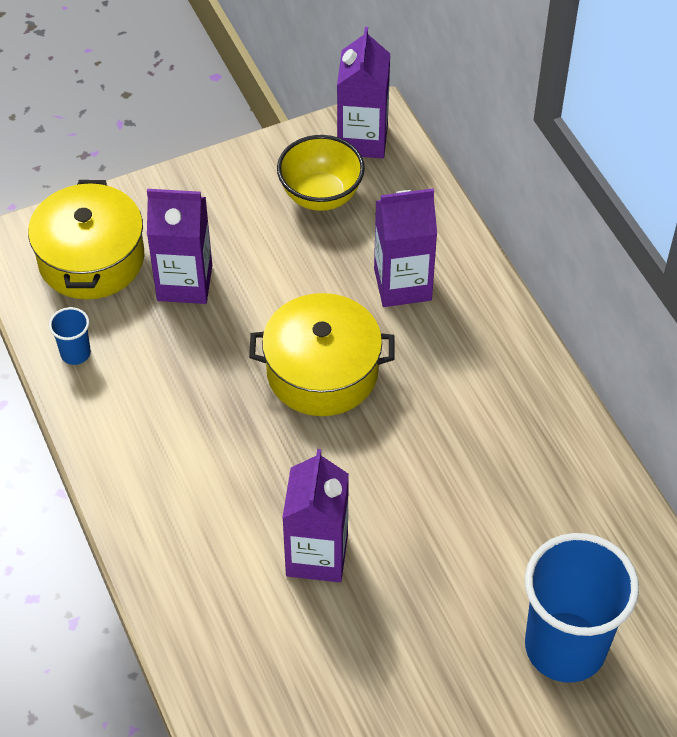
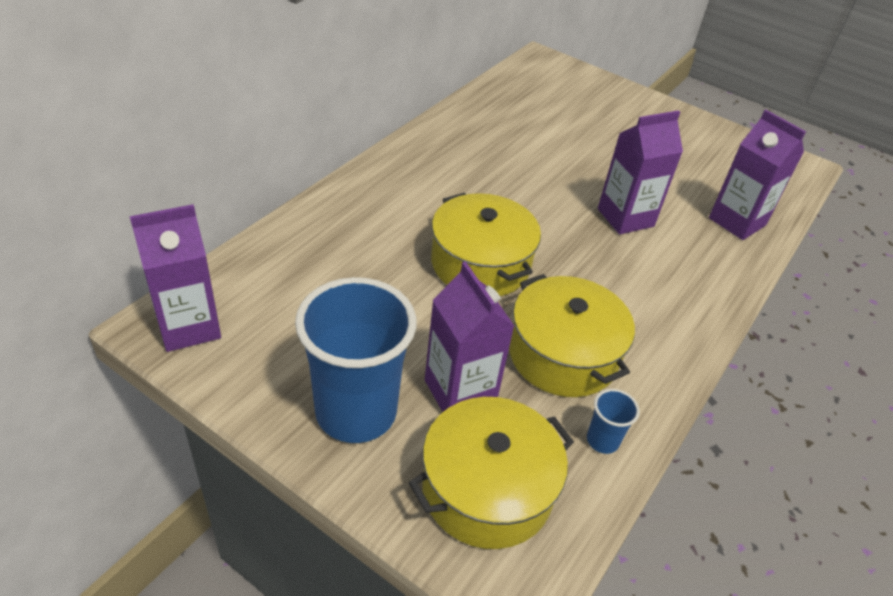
camera: 125 degrees left, 10 degrees down
(173, 376) = (563, 354): none -> yellow pot
(321, 196) = (285, 331): yellow bowl -> none
(402, 284) = (359, 245): purple carton -> purple carton (737, 222)
(565, 647) = (577, 110): blue cup -> blue cup (356, 412)

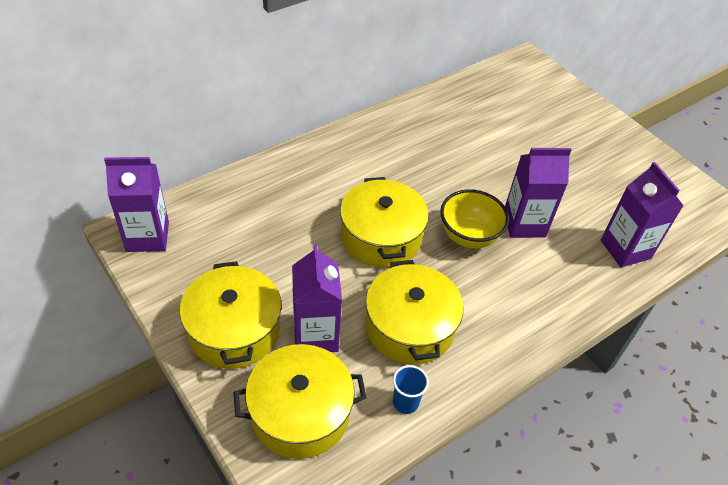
camera: 20 degrees right, 5 degrees up
(356, 412) = (234, 330): blue cup -> yellow pot
(575, 242) = (468, 236): none -> yellow bowl

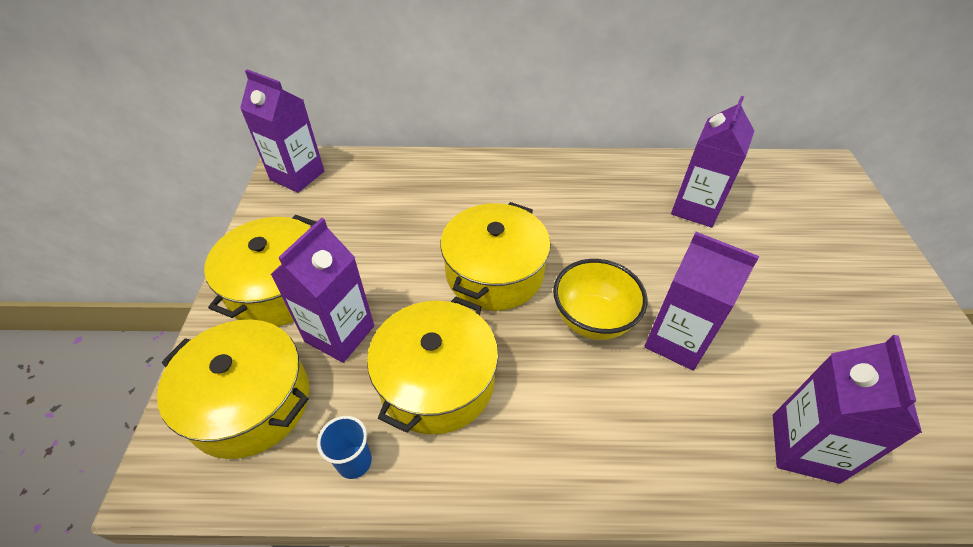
camera: 40 degrees right, 0 degrees up
(470, 127) = (695, 208): none -> purple carton

